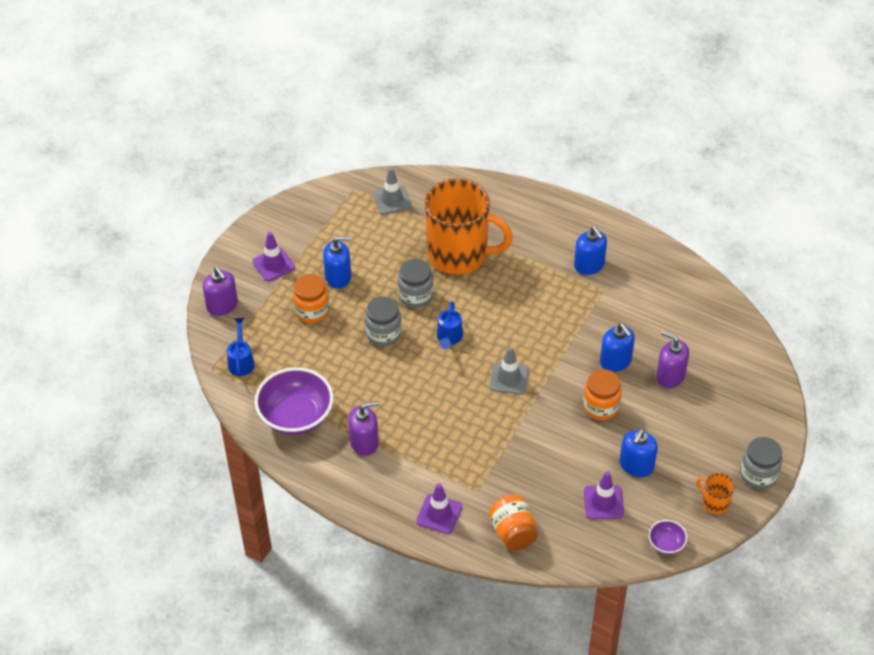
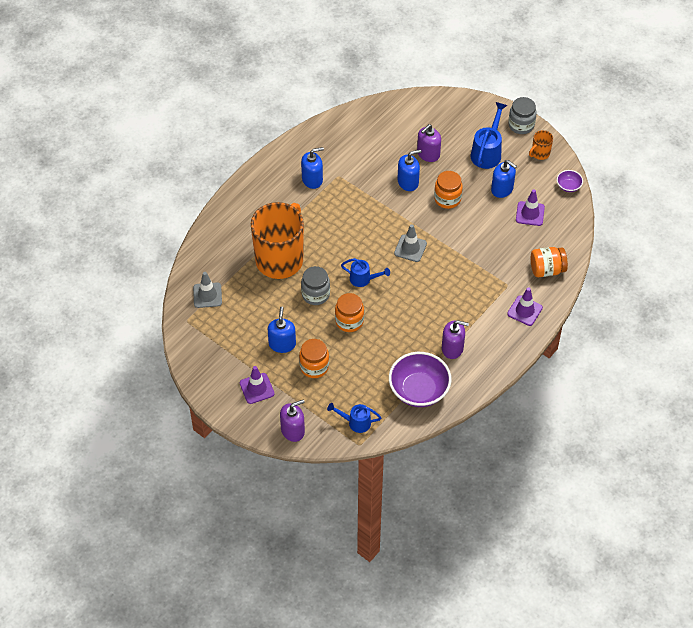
camera: 80 degrees left, 5 degrees up
(364, 442) = (452, 348): purple soap dispenser -> purple soap dispenser turned 105 degrees clockwise
(383, 333) = (349, 321): grey jar -> orange jar
(695, 441) = (487, 152): none -> blue watering can

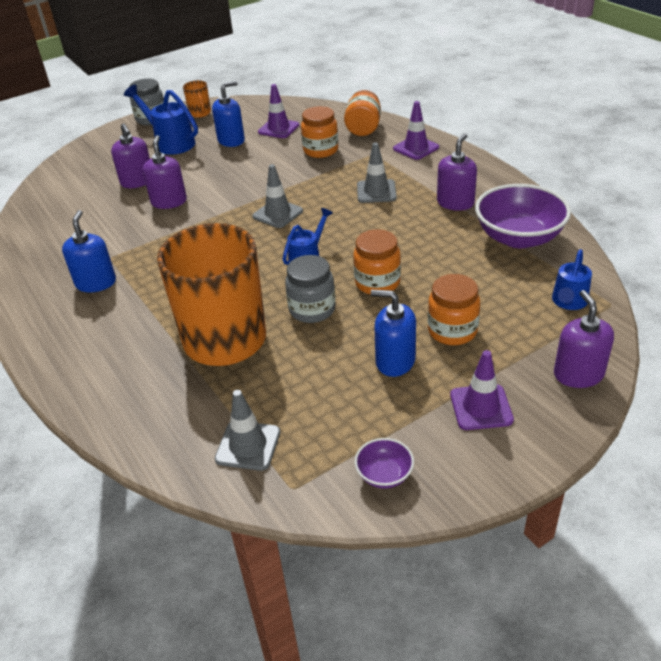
camera: 70 degrees left, 15 degrees down
(408, 182) = (169, 202): blue soap dispenser -> purple soap dispenser
(447, 199) = (218, 177): orange jar -> orange jar (320, 150)
(454, 298) = (376, 191): none -> grey traffic cone
(568, 186) = (257, 104): purple bowl -> purple bowl (384, 474)

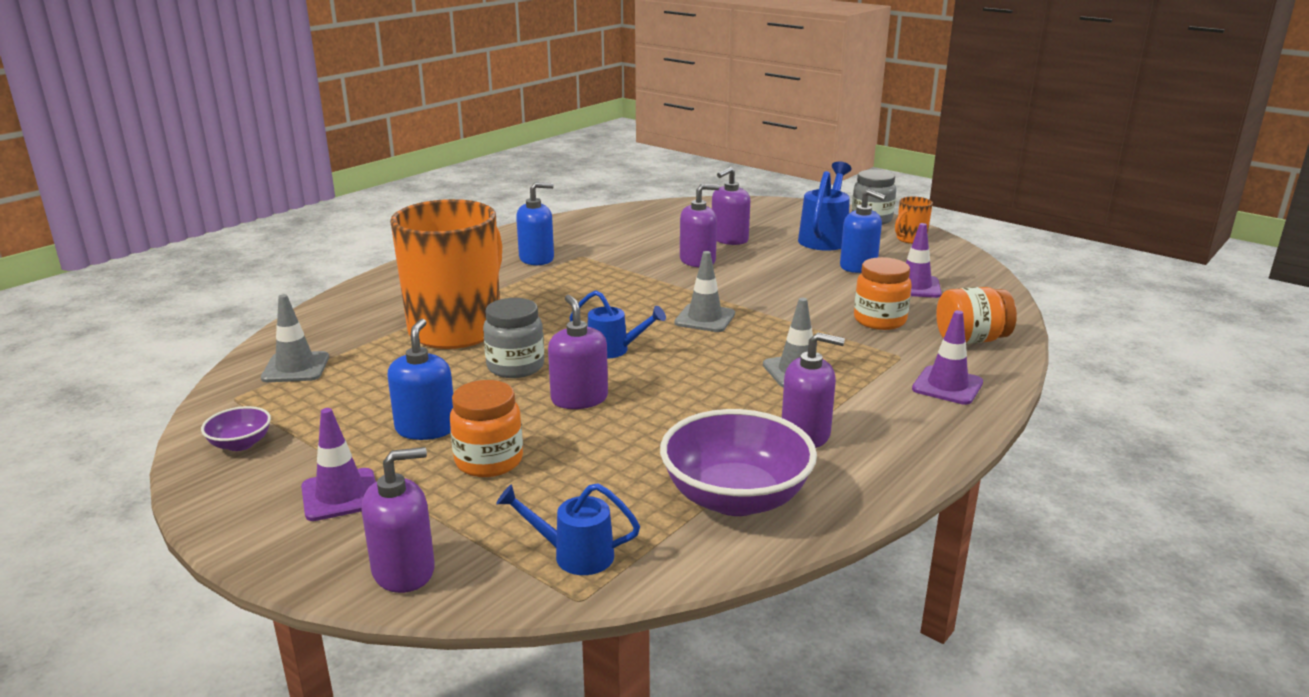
camera: 70 degrees right, 15 degrees down
(377, 283) = (579, 399): orange jar -> purple soap dispenser

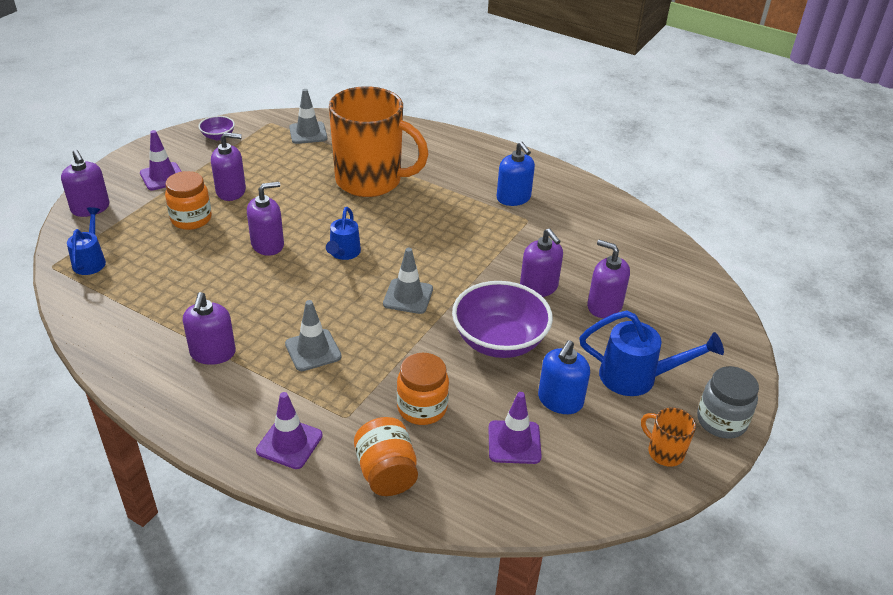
camera: 80 degrees right, 15 degrees up
(426, 428) = (231, 191): blue soap dispenser -> purple soap dispenser
(515, 367) = (313, 213): grey jar -> none
(735, 498) = (136, 319): purple bowl -> purple bowl (499, 341)

